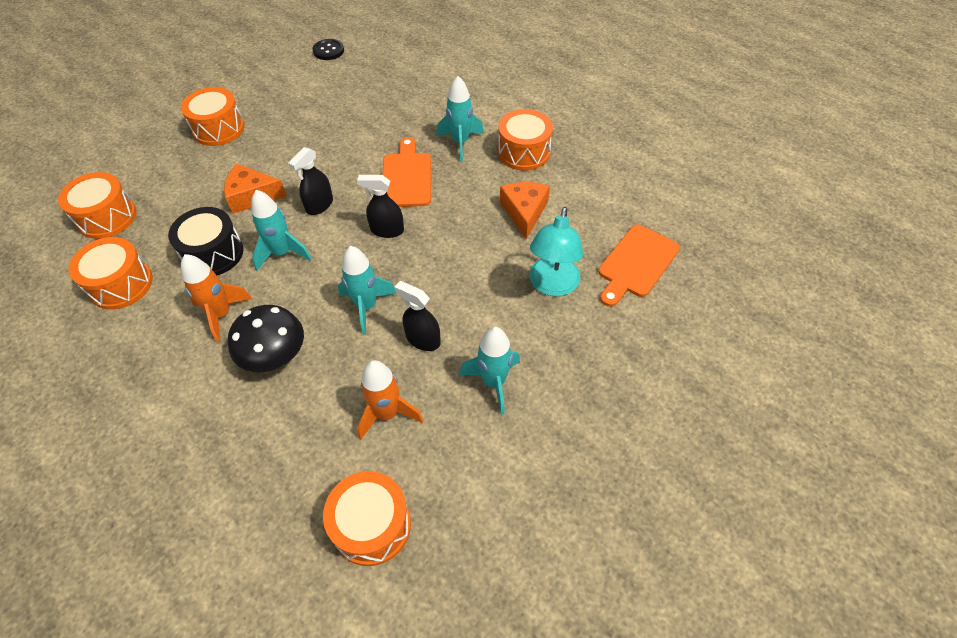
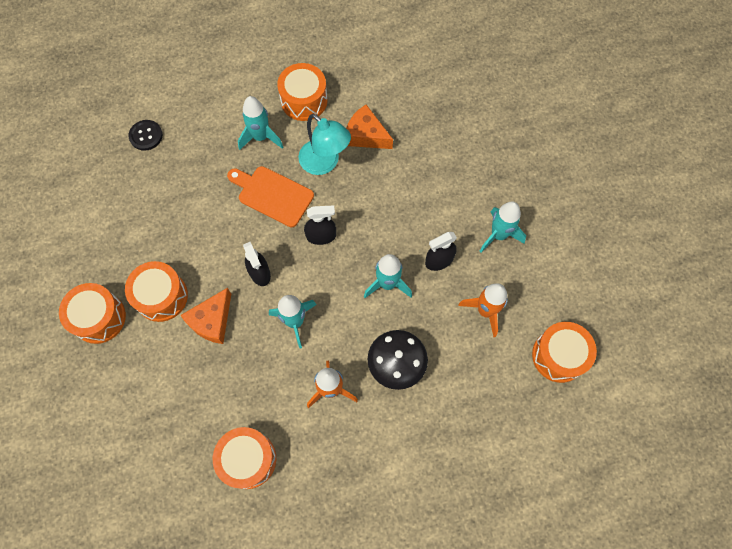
camera: 60 degrees left, 15 degrees up
(107, 217) = (154, 451): orange drum -> orange drum (161, 296)
(213, 253) = (260, 374): black drum -> none
(328, 51) = (53, 179): black button -> black button (146, 136)
(387, 230) = (321, 236): black spray bottle -> black spray bottle turned 135 degrees counterclockwise
(552, 285) = (443, 156): turquoise lamp -> turquoise lamp (325, 163)
(636, 263) = (457, 96): orange cutting board -> none

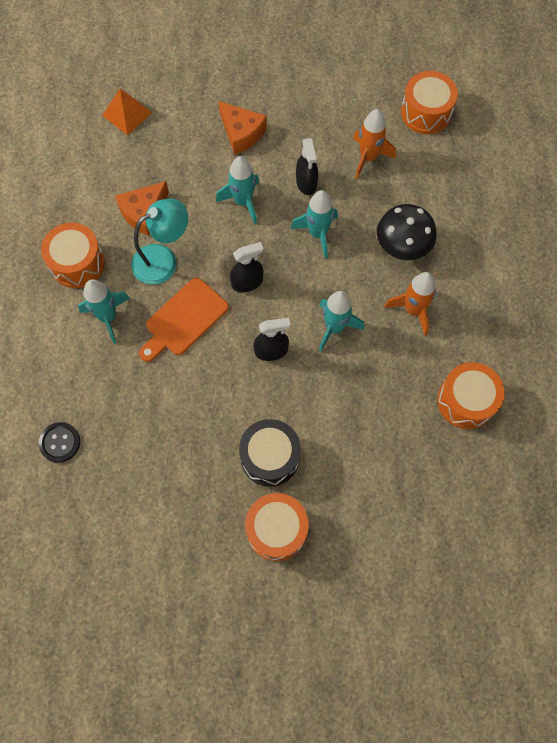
camera: 75 degrees left, 0 degrees up
(161, 296) = (270, 457): orange drum -> black drum
(212, 321) = (312, 409): orange cheese -> orange cheese (241, 133)
(321, 236) = (247, 282): black spray bottle -> black spray bottle turned 60 degrees clockwise
(460, 94) = (127, 114): none -> orange pyramid
(498, 235) = (295, 125): turquoise rocket -> turquoise rocket (243, 202)

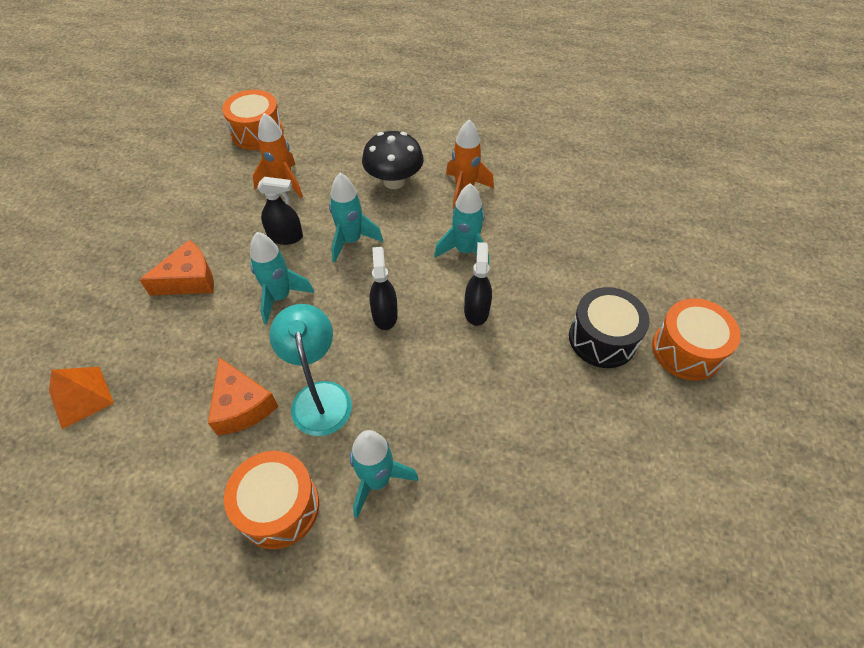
camera: 75 degrees left, 15 degrees down
(60, 442) = (549, 584): black button -> none
(184, 319) = (410, 389): orange cutting board -> none
(466, 401) = (566, 176): orange drum -> none

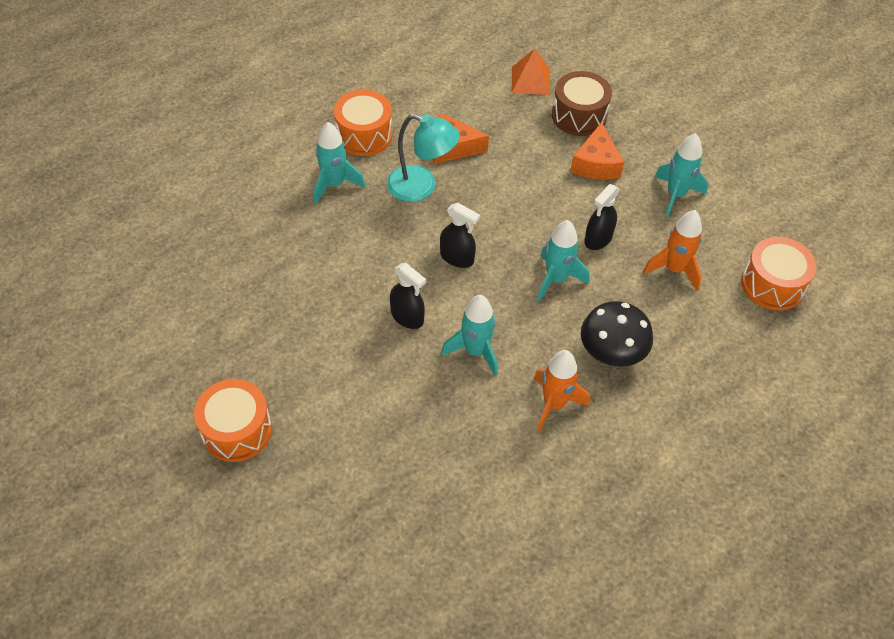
camera: 125 degrees right, 0 degrees up
(122, 325) = (579, 116): none -> brown drum
(280, 297) = (531, 206): turquoise rocket -> turquoise rocket (676, 195)
(602, 339) = (303, 381): black drum -> none

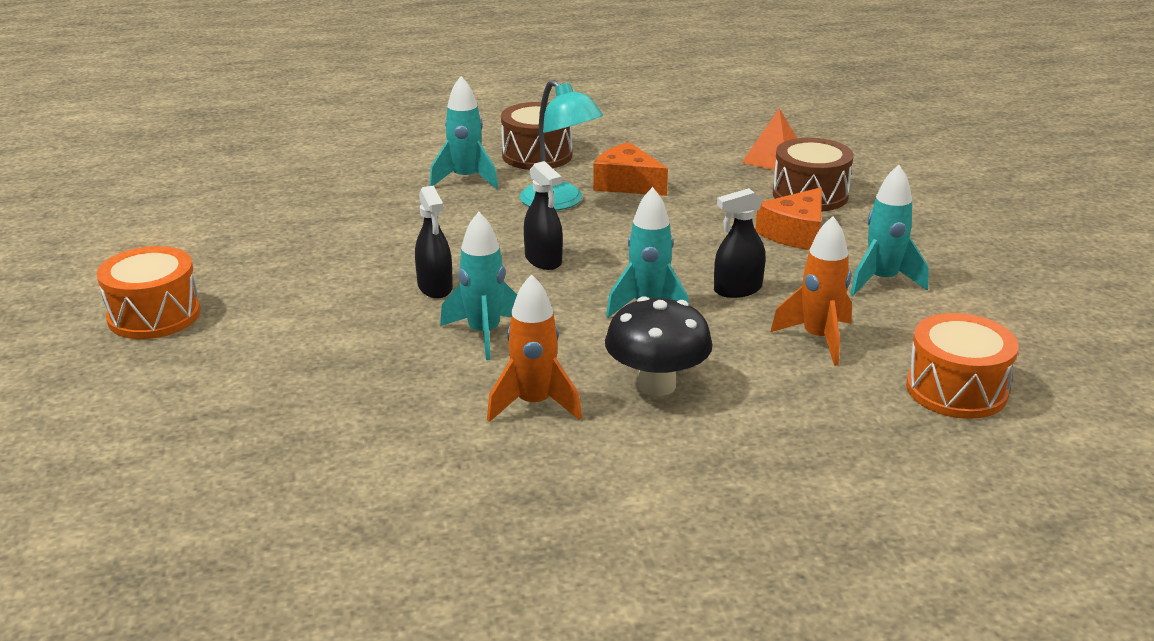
camera: 30 degrees right, 25 degrees down
(364, 135) = (537, 155): orange drum -> brown drum

